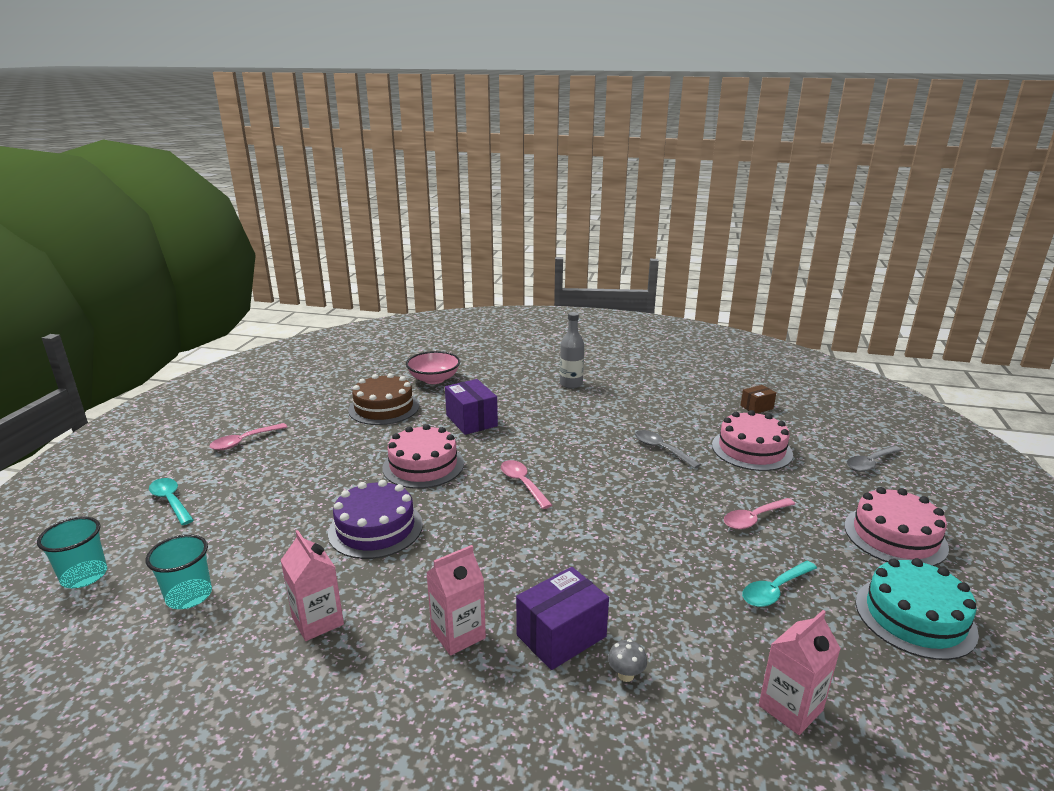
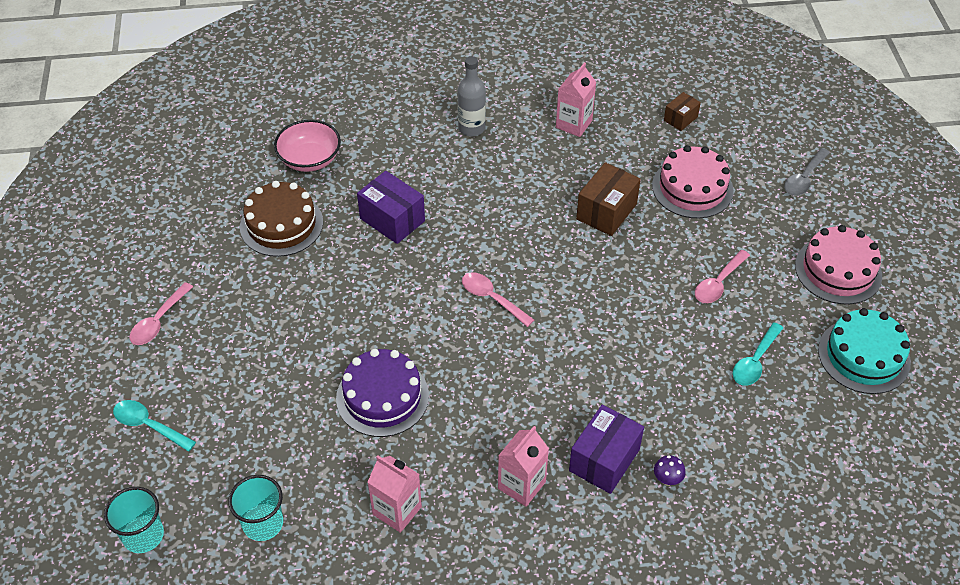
camera: 20 degrees left, 25 degrees up
(423, 465) = (379, 301): pink cake -> none
(626, 675) = (667, 479): grey mushroom -> purple mushroom
(661, 449) = (606, 211): grey spoon -> brown box
(790, 708) = (791, 468): pink carton -> pink carton (574, 124)

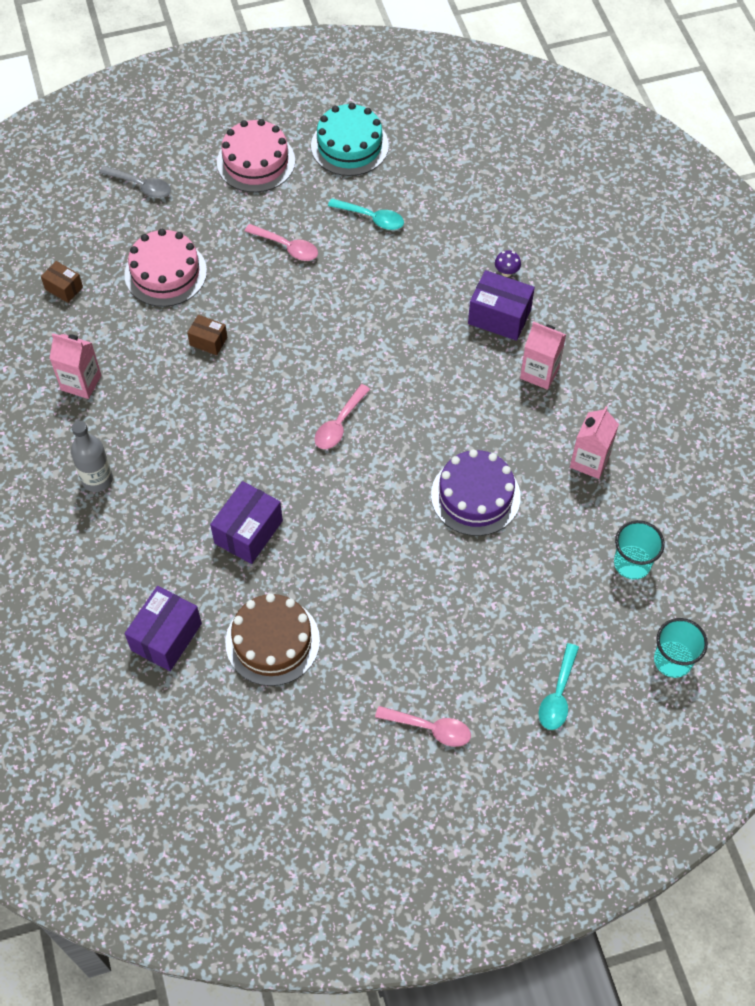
camera: 100 degrees left, 10 degrees up
(310, 159) = (166, 637): pink bowl -> purple box
(606, 211) = (208, 341): brown box -> brown box, size x0.58

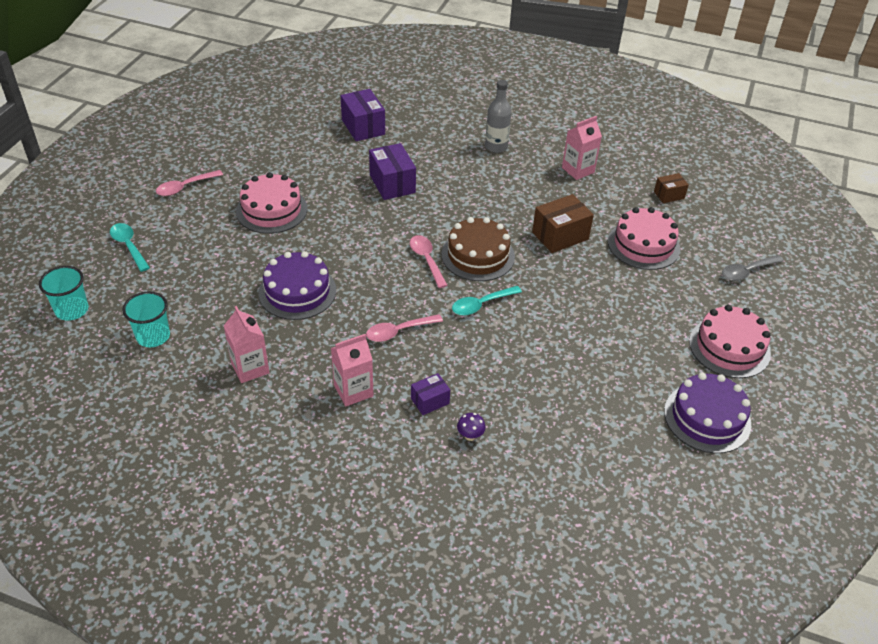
camera: 125 degrees right, 15 degrees down
(208, 341) = (560, 236): brown box -> brown box, size x1.73
(272, 641) = (312, 159): brown cake -> brown cake (478, 255)
(287, 247) = (616, 317): pink spoon -> pink spoon (398, 331)
(349, 145) = (707, 418): turquoise cake -> purple cake
(371, 218) = (606, 383): turquoise spoon -> turquoise spoon (481, 304)
(388, 611) = (271, 210): none -> pink cake
(499, 316) = (430, 401): purple box -> purple box, size x0.58

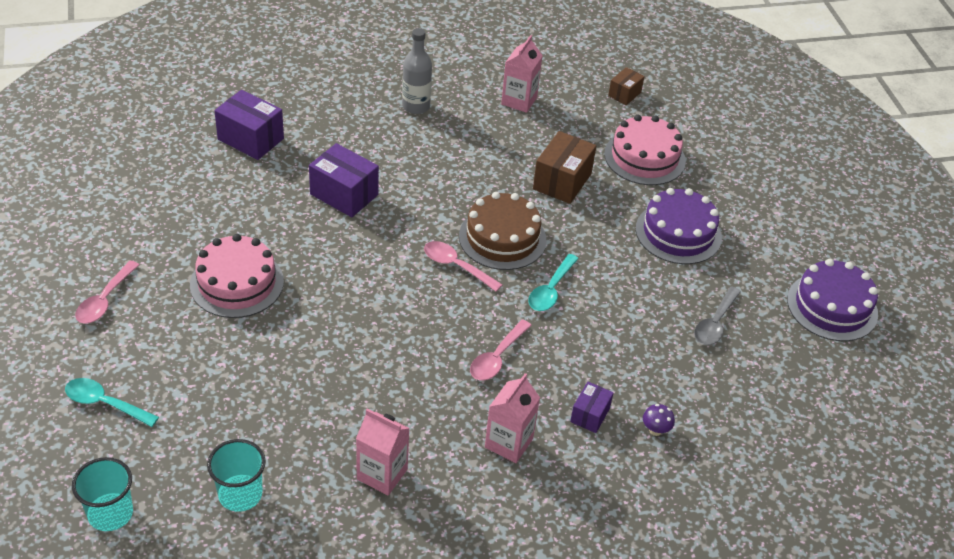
camera: 35 degrees left, 0 degrees up
(297, 291) = (354, 364): purple cake -> purple cake (678, 233)
(729, 347) = (796, 229): pink cake -> none
(746, 271) = (752, 146): grey spoon -> grey spoon (715, 323)

